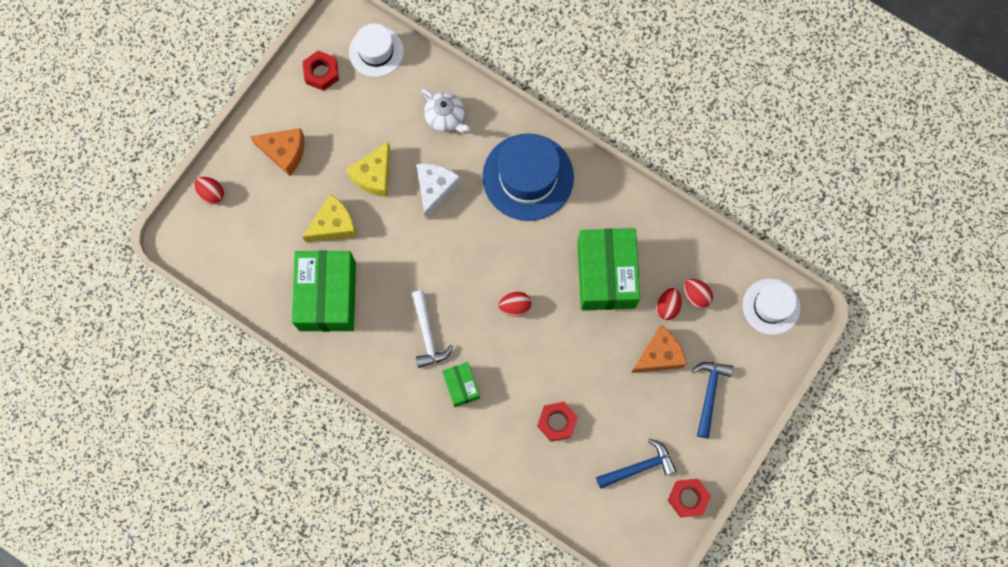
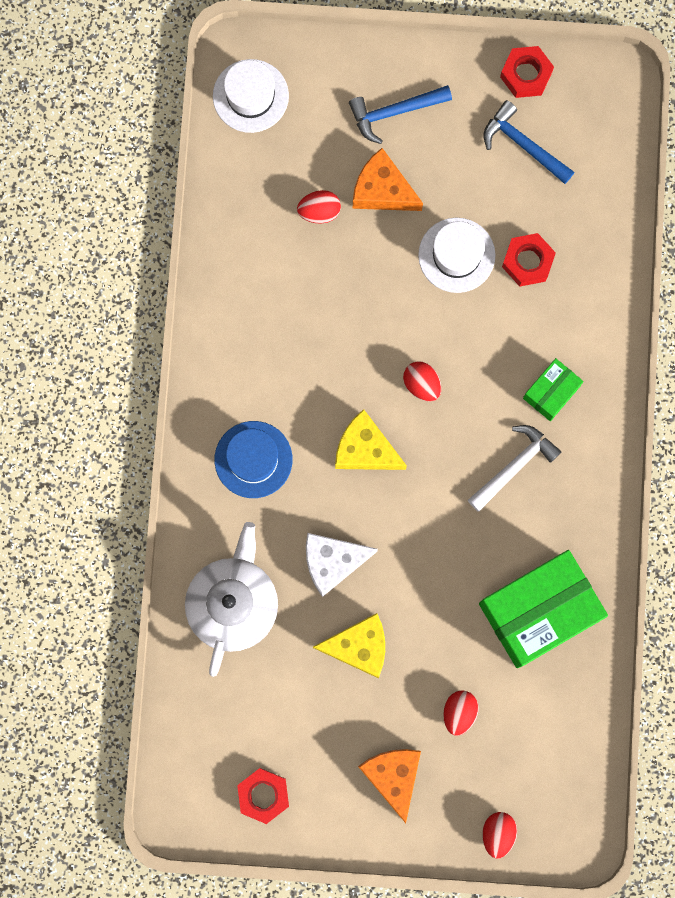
camera: 120 degrees left, 5 degrees up
(334, 225) = (449, 657): yellow cheese -> yellow cheese (365, 449)
(376, 51) = (195, 743): white hat -> white hat (456, 255)
(446, 117) = (233, 603): white teapot -> white teapot, size x1.61
(528, 177) = (253, 459): blue hat -> blue hat, size x0.61
(606, 274) = (321, 301): green box -> none
(696, 296) = (287, 186): red egg -> red egg (459, 712)

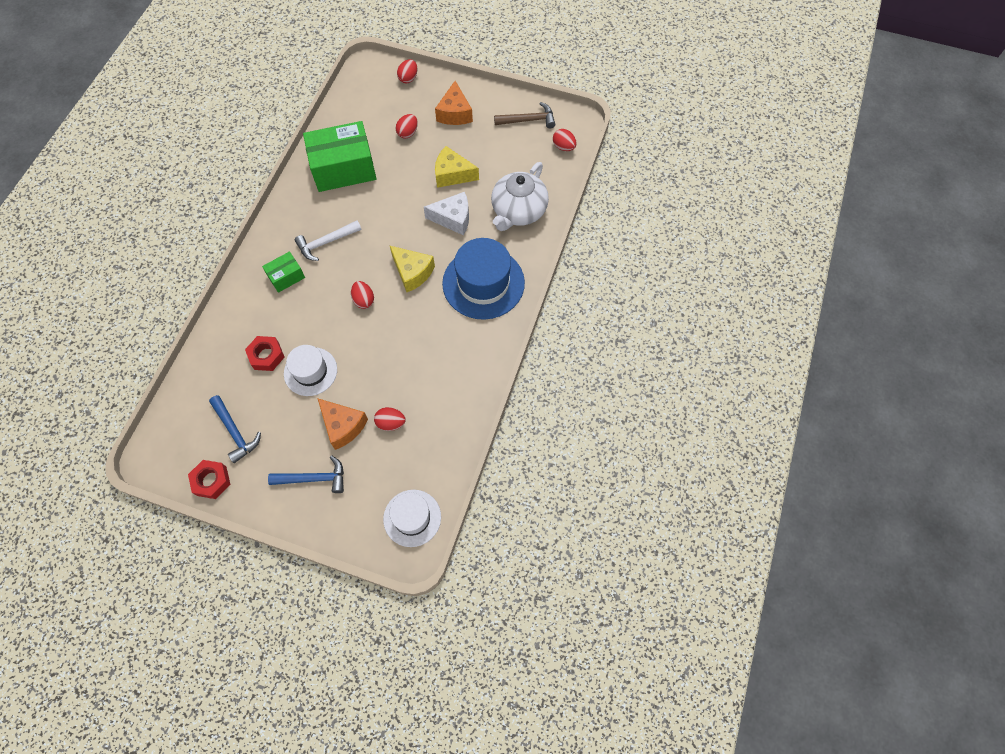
camera: 165 degrees left, 15 degrees down
(190, 753) = (563, 147): none -> red egg
(253, 459) = (483, 283): blue hat -> blue hat, size x1.63
(263, 795) = (528, 120): red nut -> brown hammer

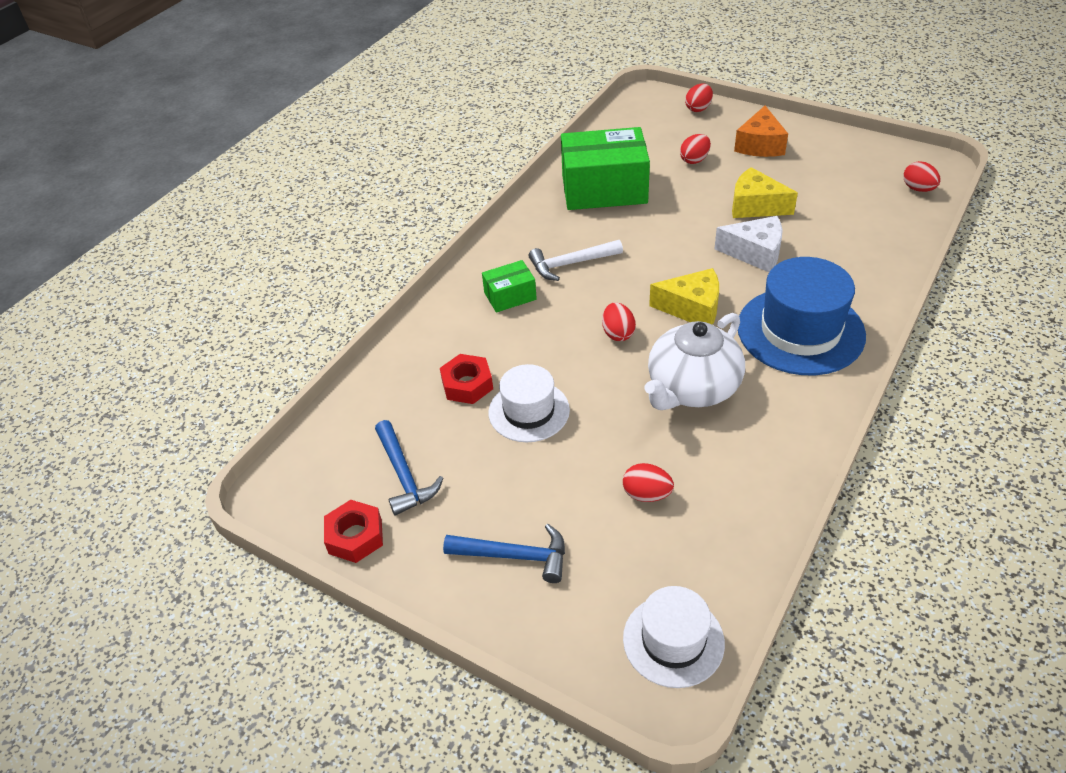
camera: 15 degrees right, 20 degrees down
(343, 426) = (570, 489): orange cheese -> none
(412, 272) = (692, 308): yellow cheese -> yellow cheese turned 45 degrees counterclockwise
(518, 211) = (853, 253): white teapot -> white teapot (692, 388)
(528, 120) = (864, 158): brown hammer -> none

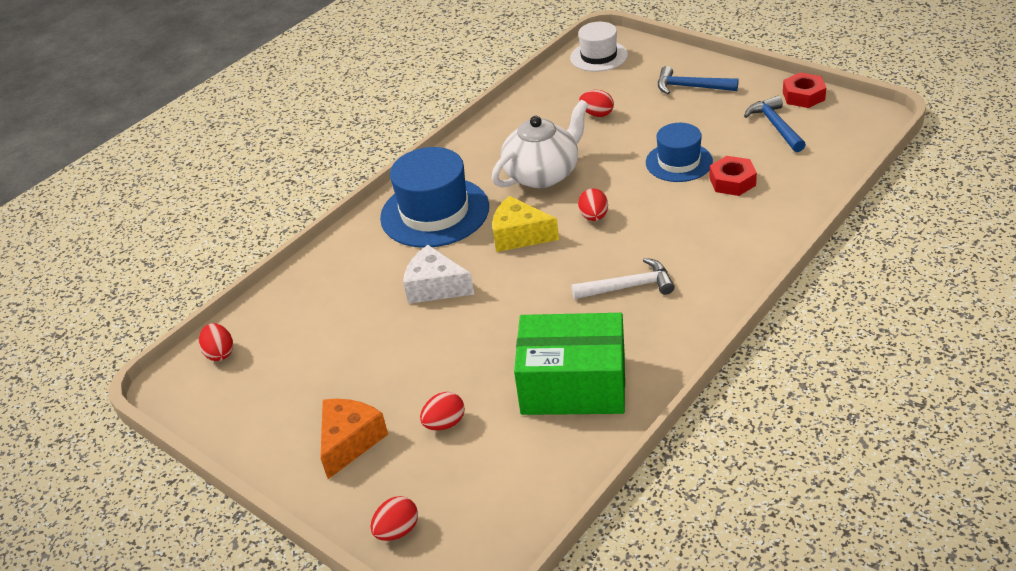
camera: 170 degrees left, 5 degrees down
(510, 296) = (695, 256): green box -> none
(529, 411) = (679, 162): white hat -> blue hat
(755, 206) = (406, 344): yellow cheese -> none

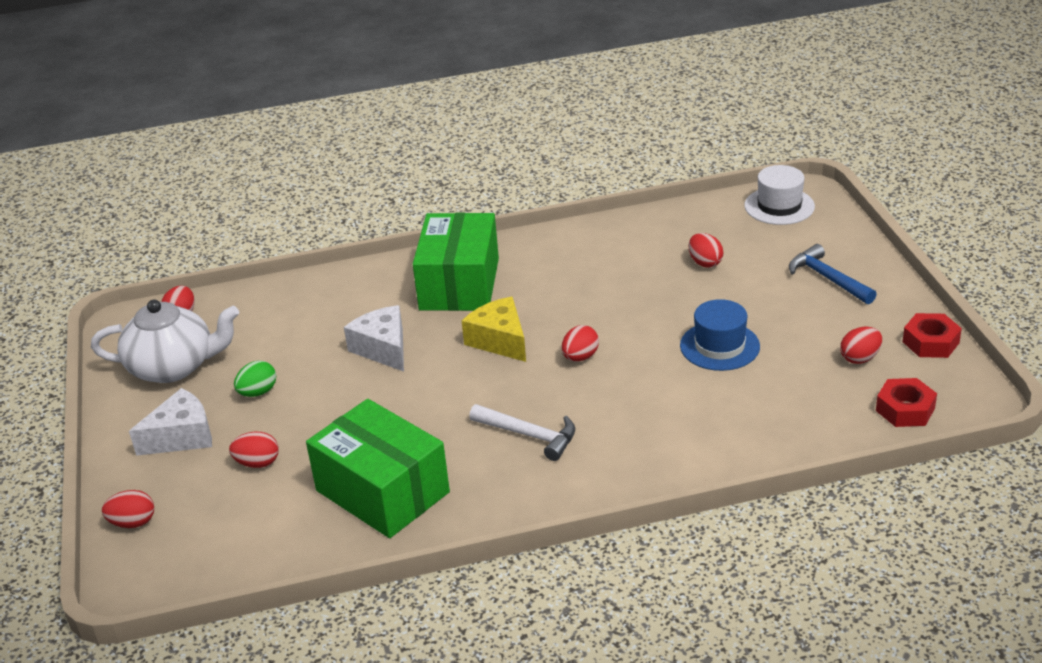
camera: 35 degrees right, 5 degrees down
(350, 441) = (182, 436): orange cheese -> white cheese
(372, 373) = (258, 392): none -> green egg
(435, 212) = (459, 284): blue hat -> green box
(543, 174) = (587, 295): white teapot -> white teapot (173, 367)
(732, 181) = (744, 391): red nut -> red nut (905, 409)
(775, 126) = (860, 358): blue hammer -> red egg

